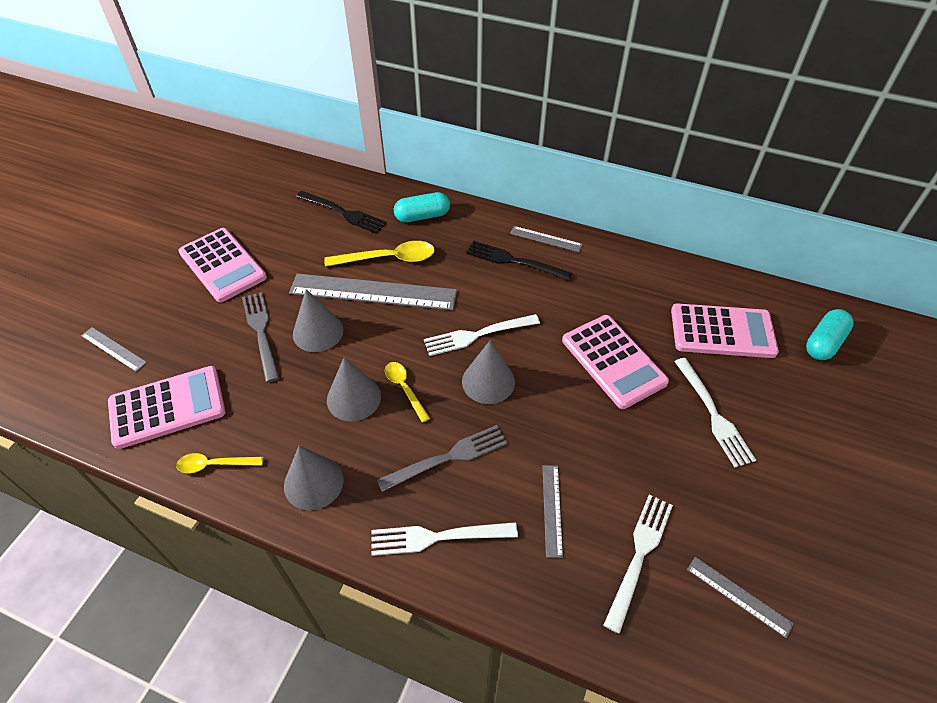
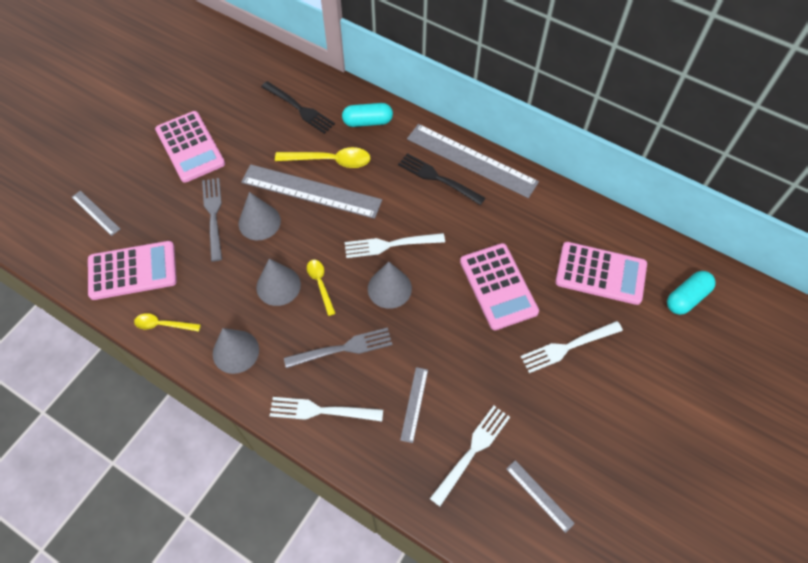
camera: 10 degrees right, 10 degrees up
(546, 239) = (471, 160): grey ruler -> grey ruler, size x2.14
(713, 414) = (568, 347): white fork -> white fork turned 75 degrees clockwise

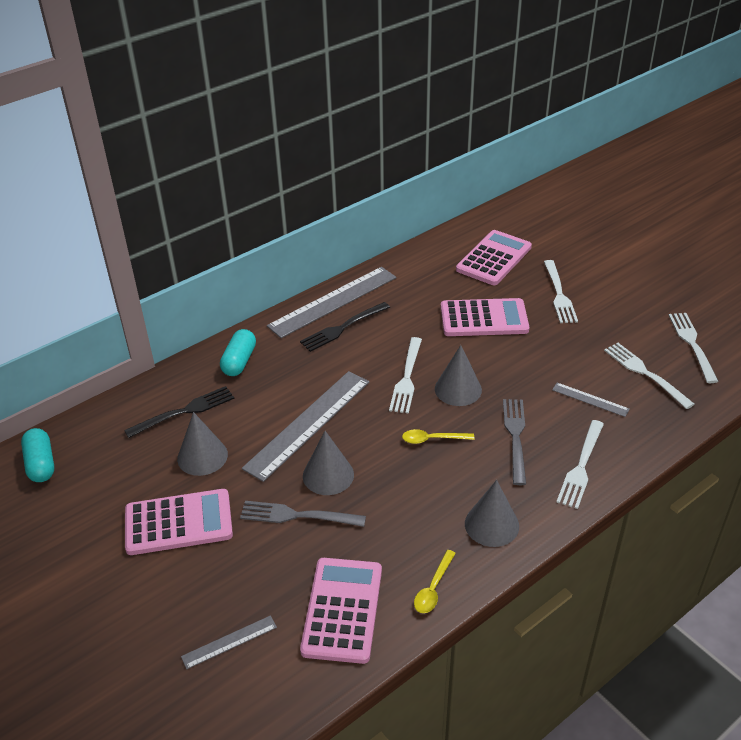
camera: 70 degrees left, 20 degrees down
(278, 286) = (421, 473): grey cone -> grey cone (202, 456)
(330, 160) = (275, 401): yellow spoon -> none
(539, 495) = (692, 344): grey ruler -> white fork
(686, 297) = (533, 223): turquoise capsule -> turquoise capsule (41, 464)

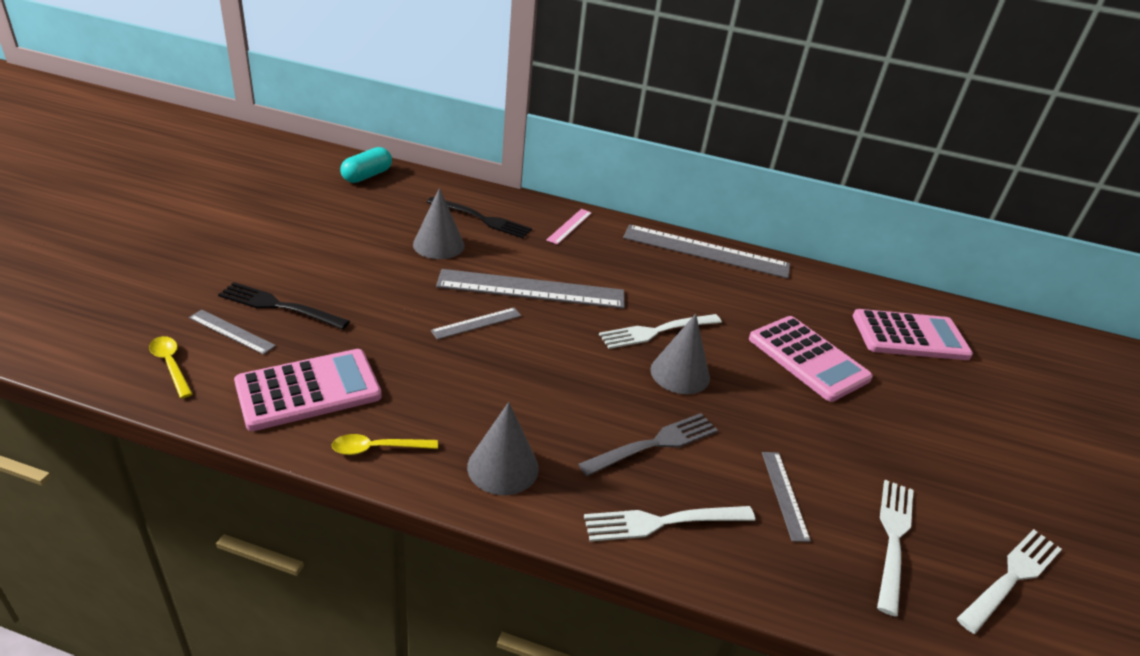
camera: 50 degrees right, 5 degrees down
(178, 522) = (353, 258): pink calculator -> none
(239, 361) = (569, 226): turquoise capsule -> pink ruler
(297, 516) = (410, 321): grey fork -> none
(328, 475) = (476, 323): grey cone -> grey ruler
(343, 328) = (678, 268): black fork -> black fork (279, 306)
(432, 439) = (588, 378): yellow spoon -> yellow spoon (171, 365)
(559, 294) = (926, 408): white fork -> none

